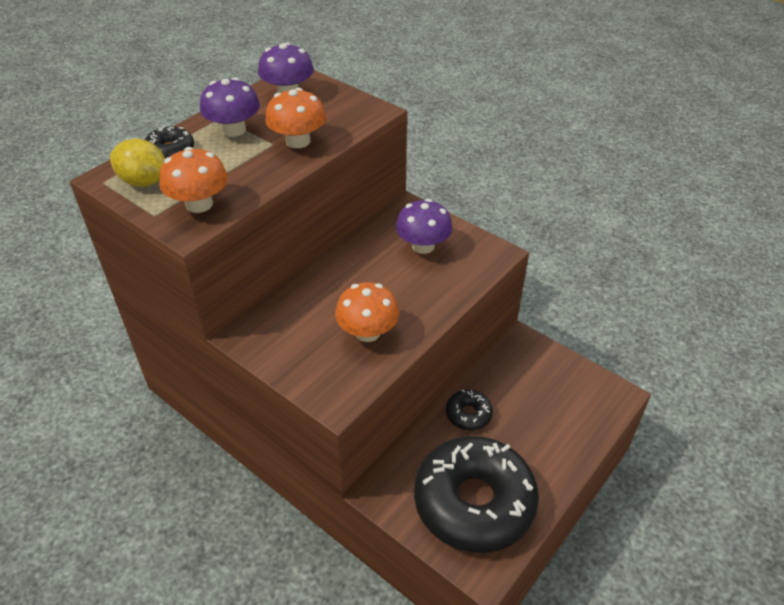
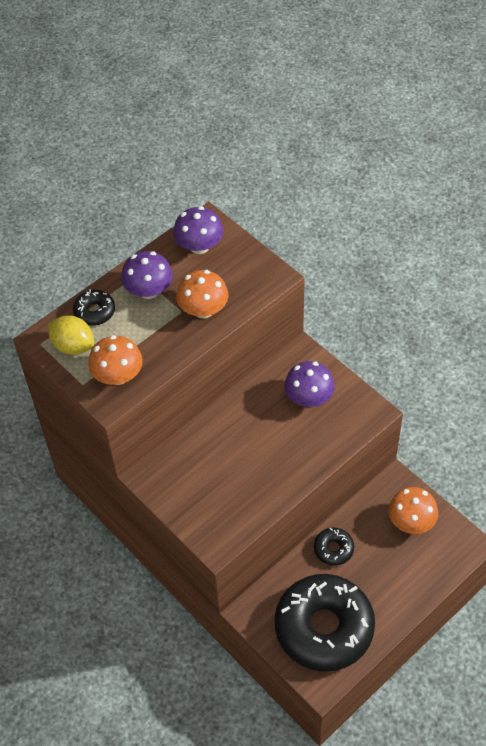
camera: 10 degrees right, 10 degrees up
(367, 332) = (249, 483): orange mushroom -> orange mushroom (411, 521)

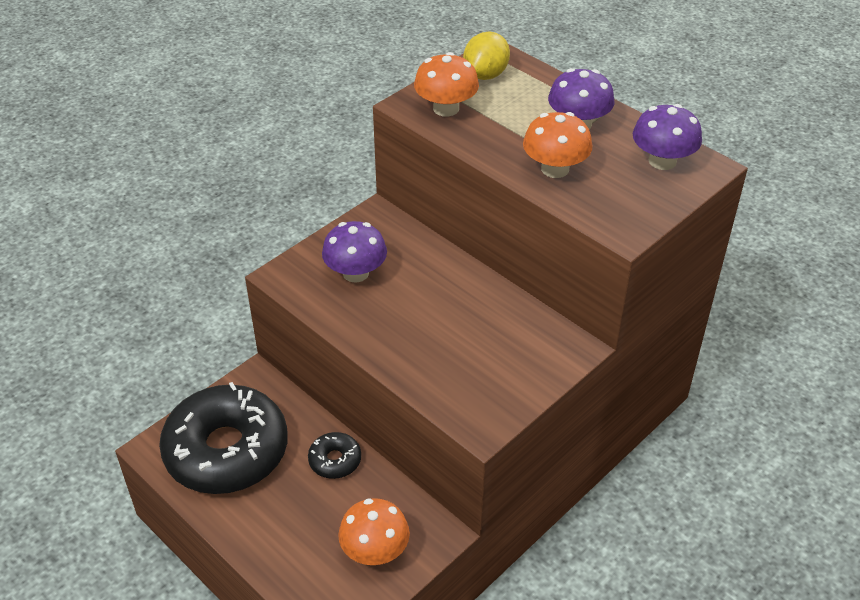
camera: 85 degrees right, 10 degrees down
(94, 312) = (538, 86): black donut -> none
(309, 398) = (499, 356): purple mushroom -> purple mushroom (355, 273)

